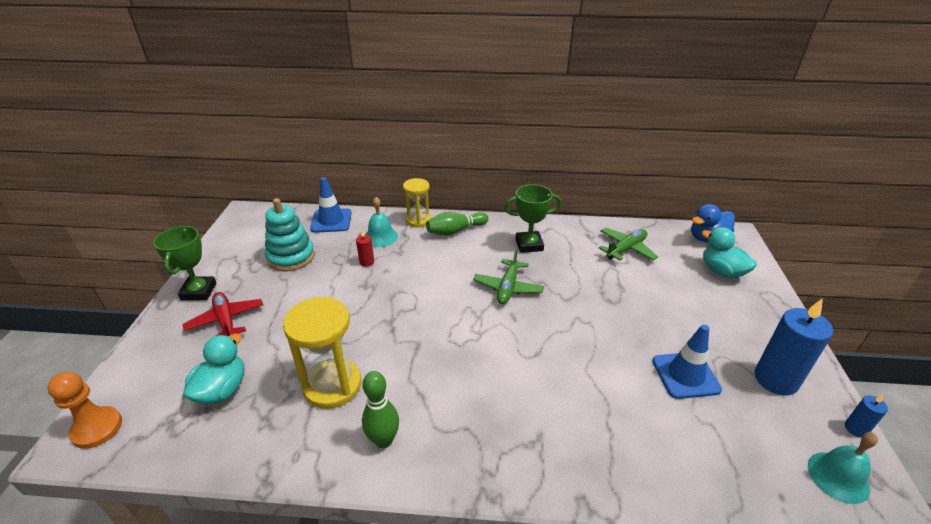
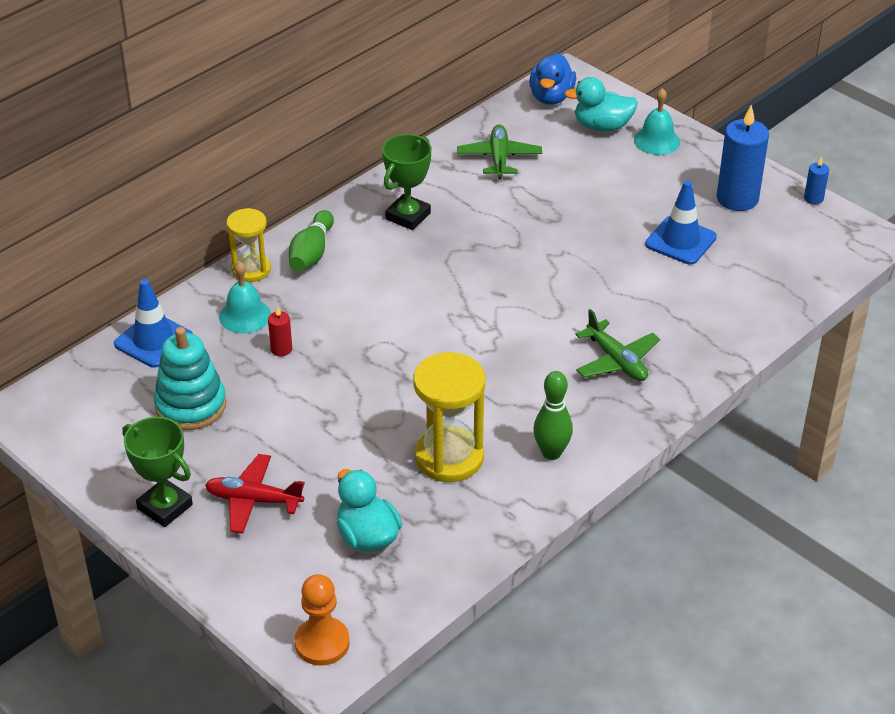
camera: 50 degrees left, 5 degrees up
(508, 287) = (455, 272): green plane -> green plane (616, 361)
(838, 477) = (833, 240): turquoise bell -> turquoise bell (657, 141)

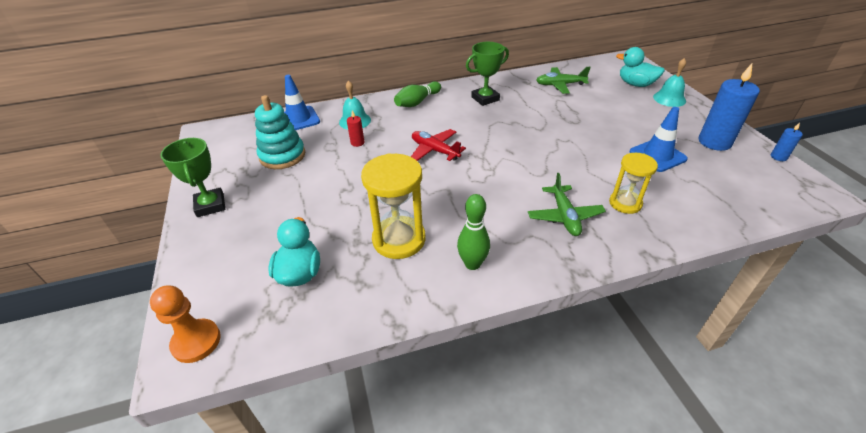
camera: 30 degrees right, 0 degrees up
(251, 270) = (379, 101): yellow hourglass -> yellow hourglass (625, 203)
(253, 500) = (259, 221): red plane -> red plane (435, 150)
(499, 158) = (560, 85): green plane -> green plane turned 120 degrees counterclockwise
(551, 97) = (611, 65): blue duck -> none

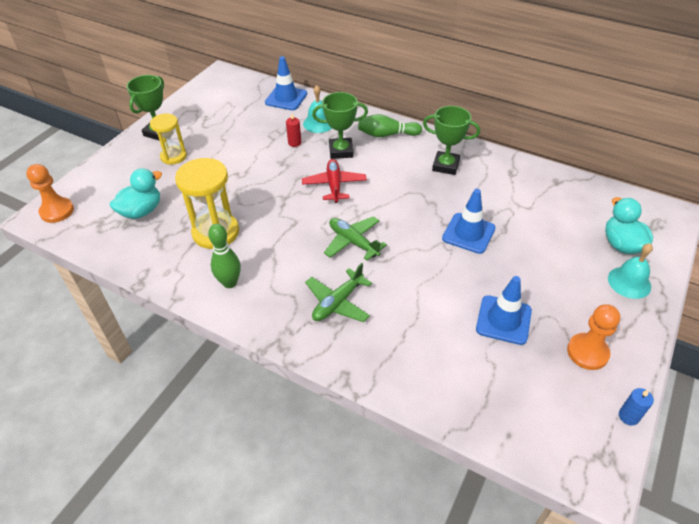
camera: 45 degrees right, 5 degrees up
(282, 156) = (238, 122): turquoise stacking toy -> none
(402, 128) = (341, 151): none -> green trophy
(560, 85) = (538, 195): green plane -> green plane (353, 242)
(562, 125) = (468, 233): none -> blue traffic cone
(625, 203) = (399, 331): yellow hourglass -> yellow hourglass (173, 156)
(714, 142) = (587, 352): blue candle -> orange pawn

